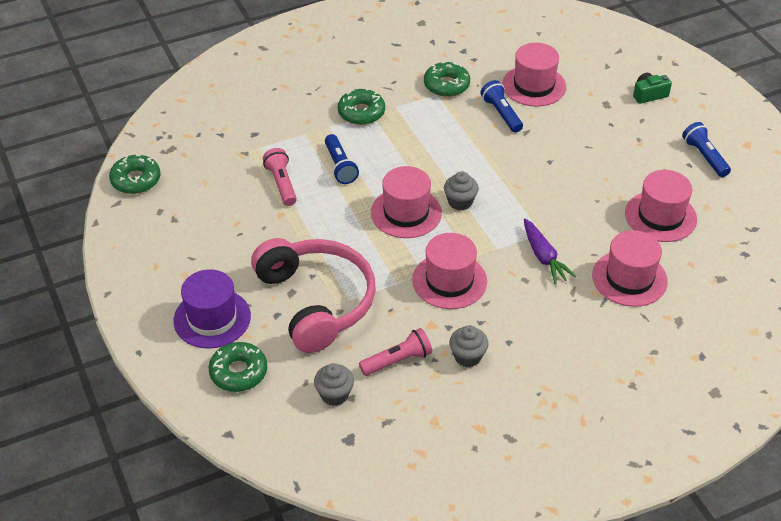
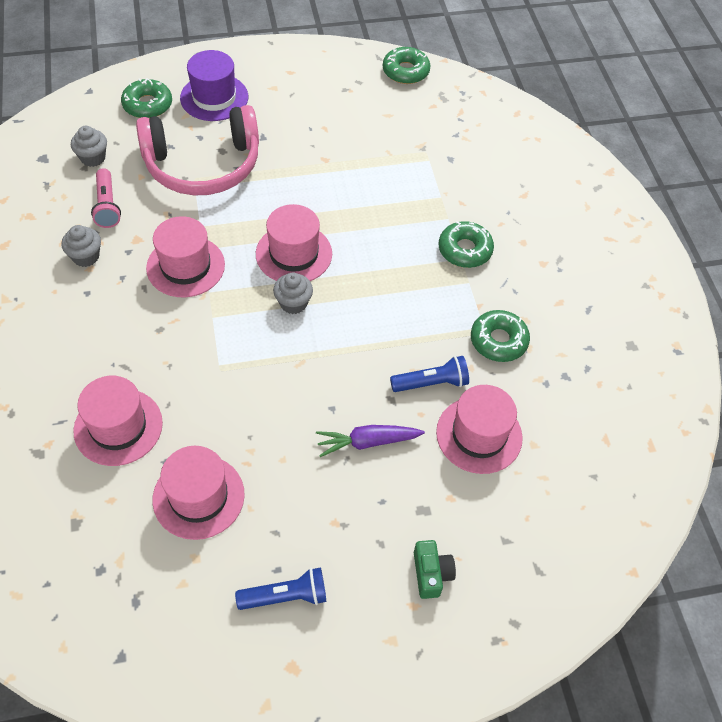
camera: 100 degrees right, 10 degrees up
(281, 184) = (368, 167): pink flashlight -> none
(340, 166) = (381, 215): blue flashlight -> none
(543, 257) = (183, 355): purple carrot -> purple carrot (367, 442)

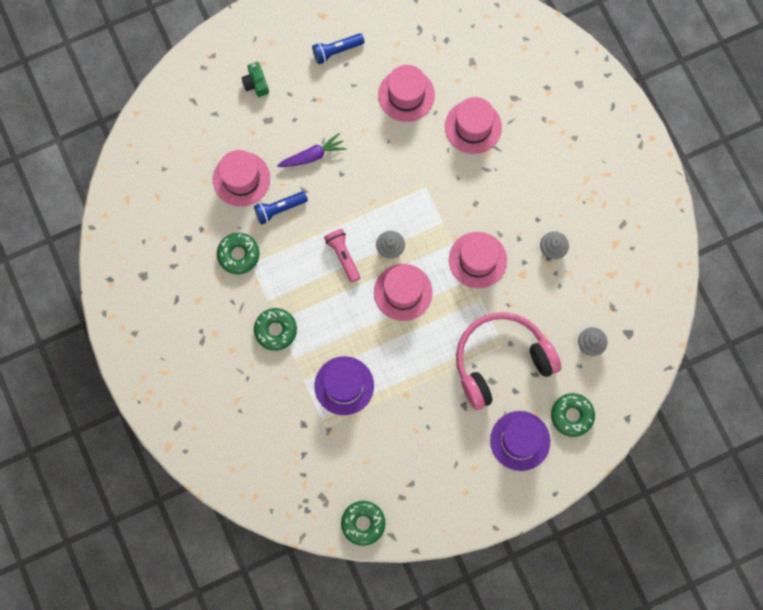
camera: 170 degrees right, 20 degrees up
(107, 206) = (557, 299): pink flashlight -> pink flashlight (343, 256)
(394, 182) = (344, 385): none -> purple hat

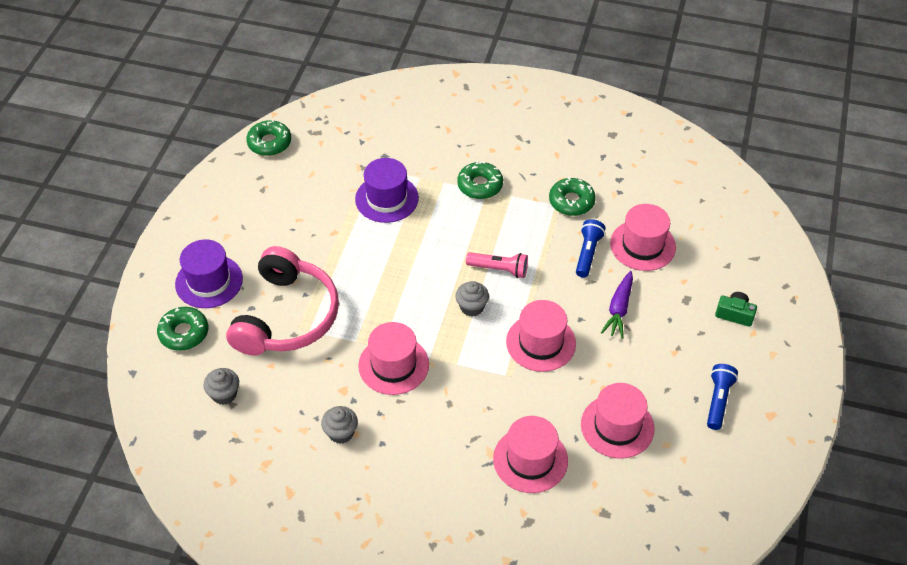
camera: 130 degrees right, 25 degrees down
(403, 292) = (422, 289): pink hat -> pink hat (541, 342)

